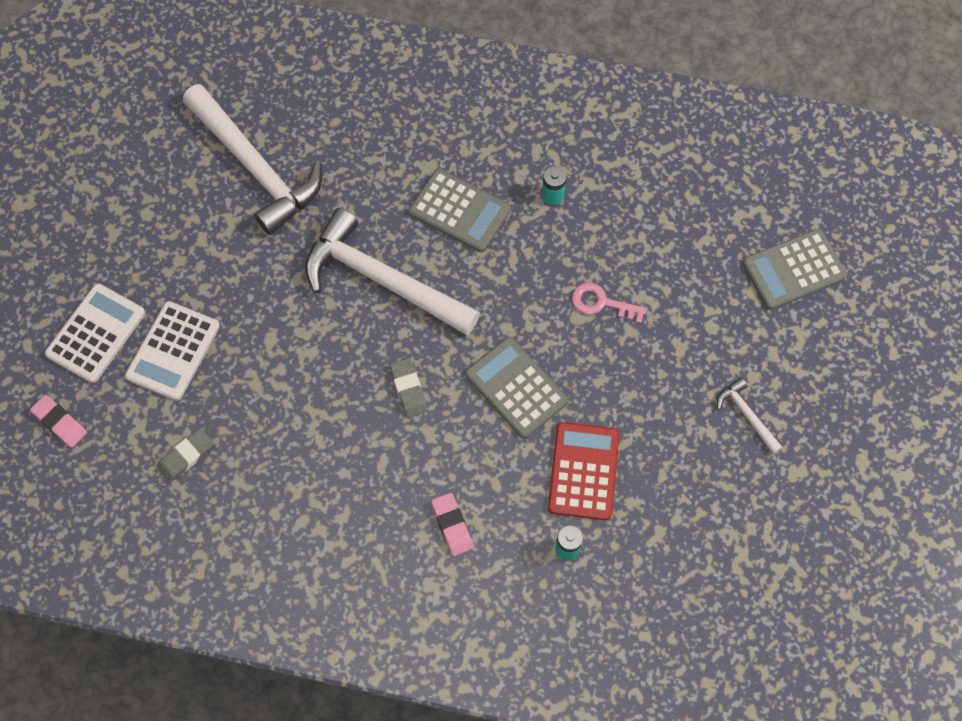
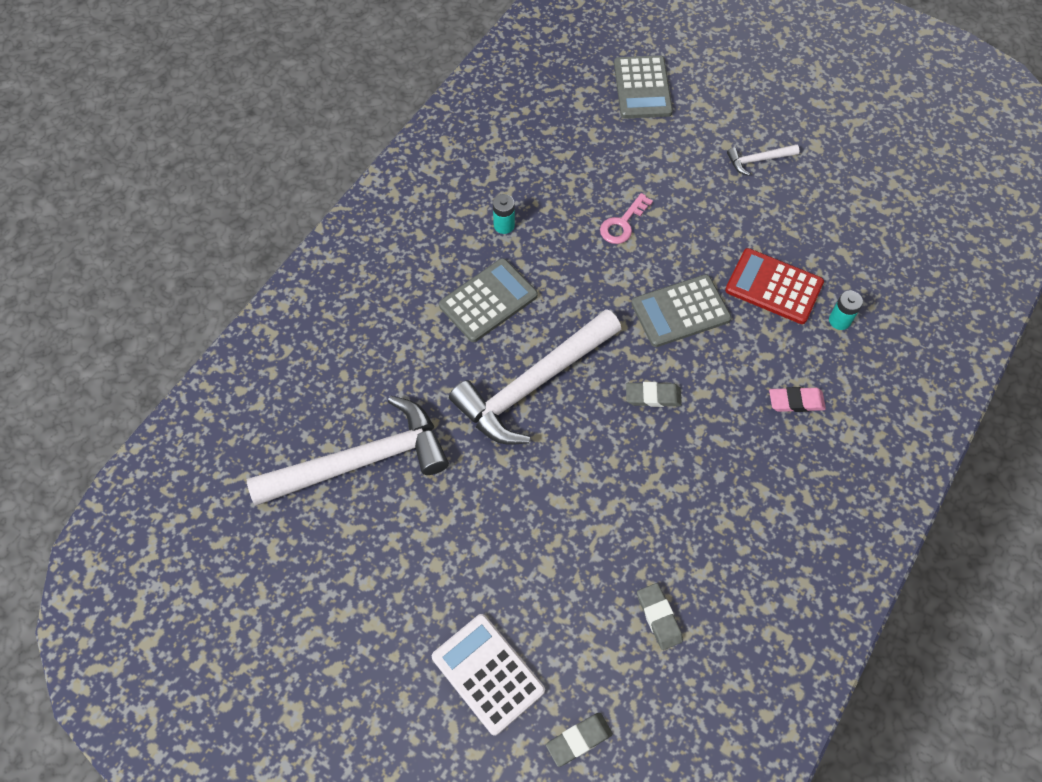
camera: 70 degrees left, 5 degrees down
(60, 422) = (579, 740): pink eraser -> grey eraser
(173, 351) = (537, 599): white calculator -> none

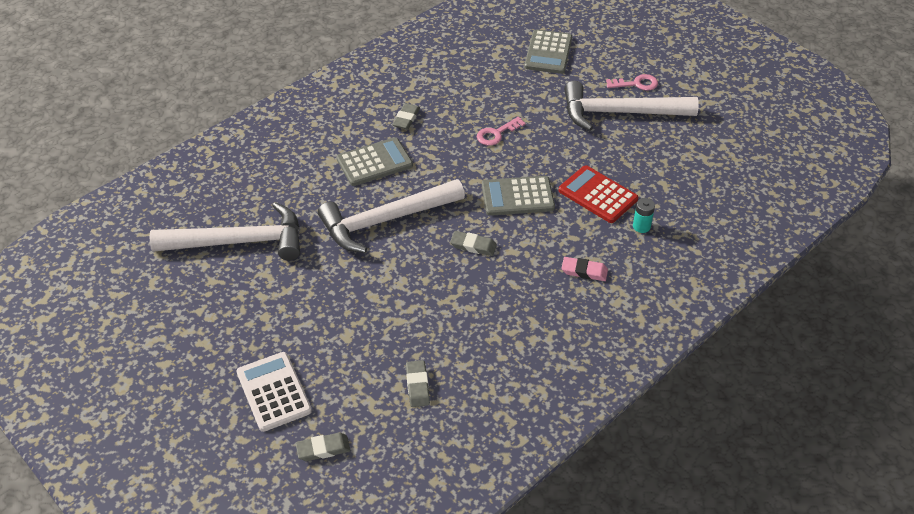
camera: 15 degrees right, 15 degrees down
(504, 225) = (406, 118): turquoise battery -> grey eraser
(758, 160) = (619, 113): white hammer -> white hammer, size x2.34
(763, 113) = (636, 84): none -> pink key

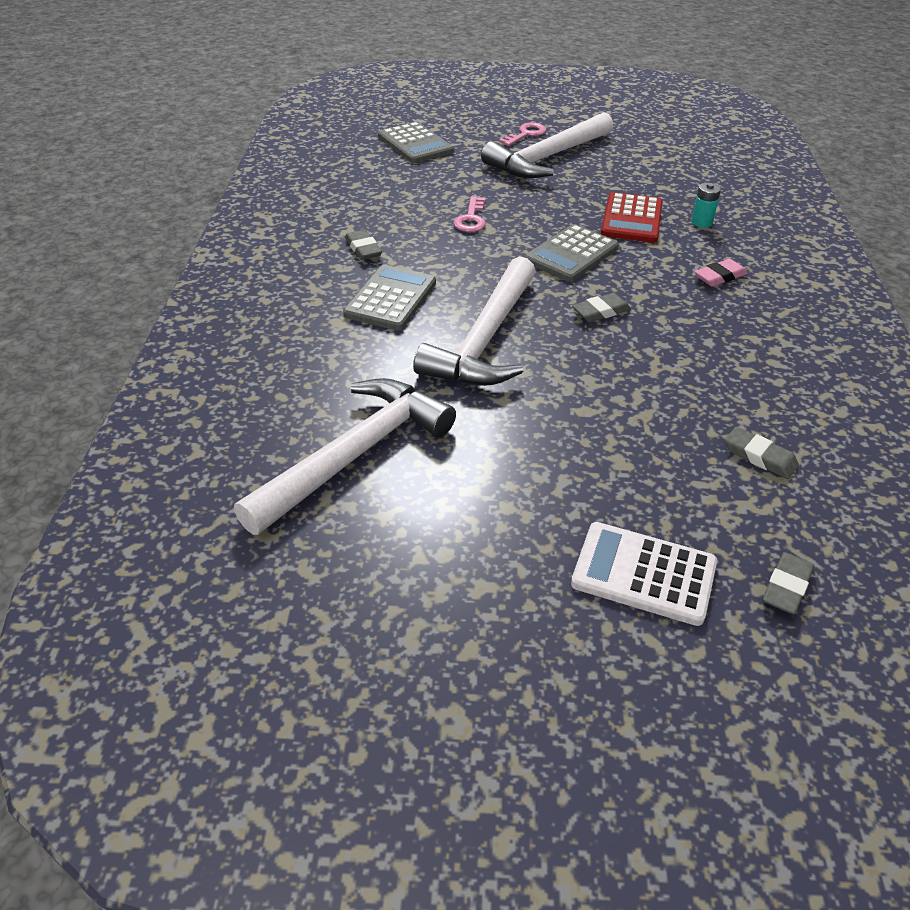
camera: 45 degrees left, 5 degrees down
(598, 195) = (631, 219): red calculator -> red calculator turned 75 degrees counterclockwise

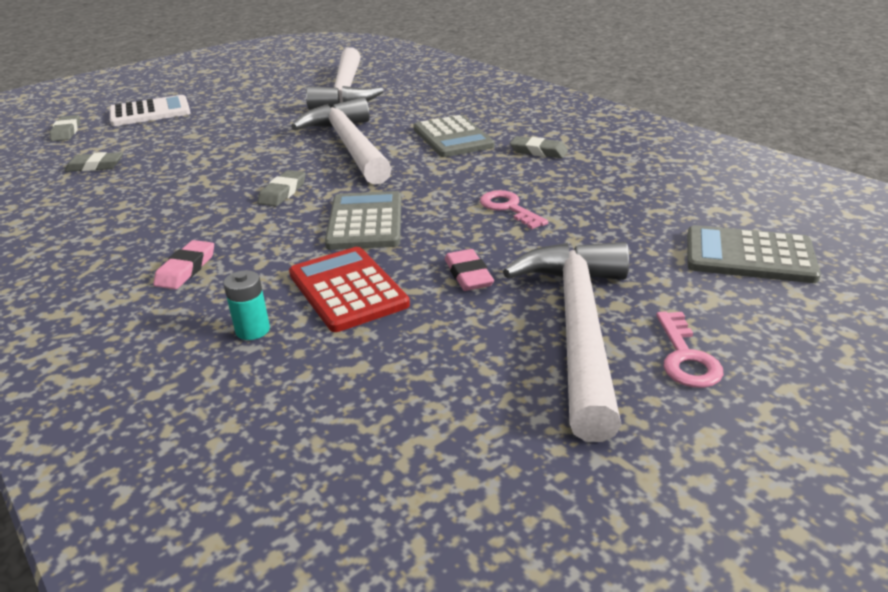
camera: 140 degrees right, 10 degrees down
(558, 197) = (468, 275): none -> pink eraser

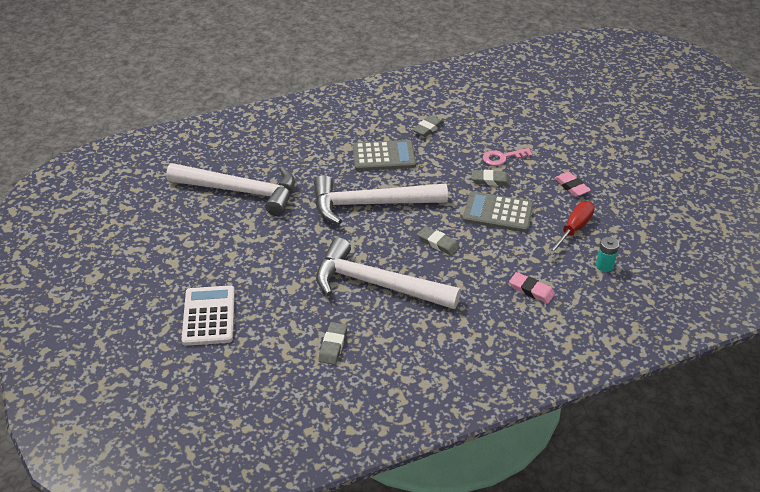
camera: 75 degrees left, 10 degrees up
(66, 132) = (226, 374): grey eraser -> grey eraser (490, 180)
(348, 289) = (574, 229): red calculator -> red screwdriver
(468, 275) = (571, 186): pink eraser -> pink eraser turned 60 degrees clockwise
(578, 327) = (626, 165): white hammer -> white hammer (377, 284)
(686, 357) = (653, 145): pink key -> none
(749, 256) = (580, 103): grey calculator -> none

